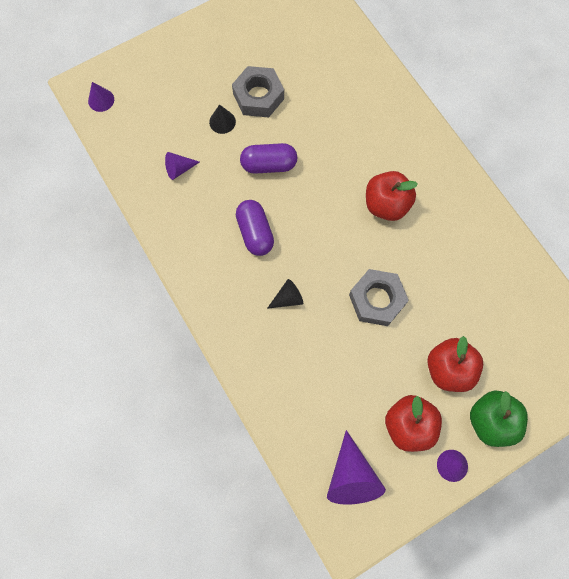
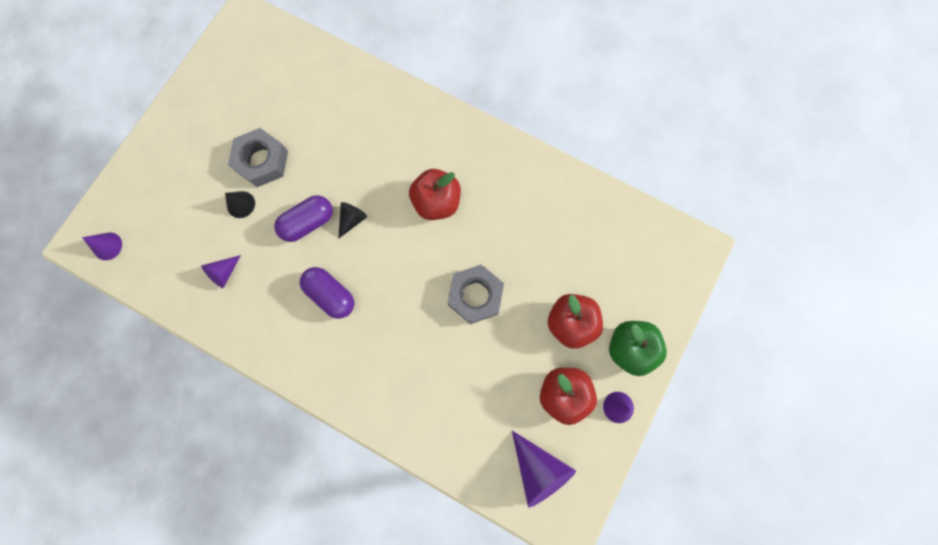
camera: 30 degrees left, 5 degrees up
(288, 298) = (395, 340): black cone -> black cone (352, 220)

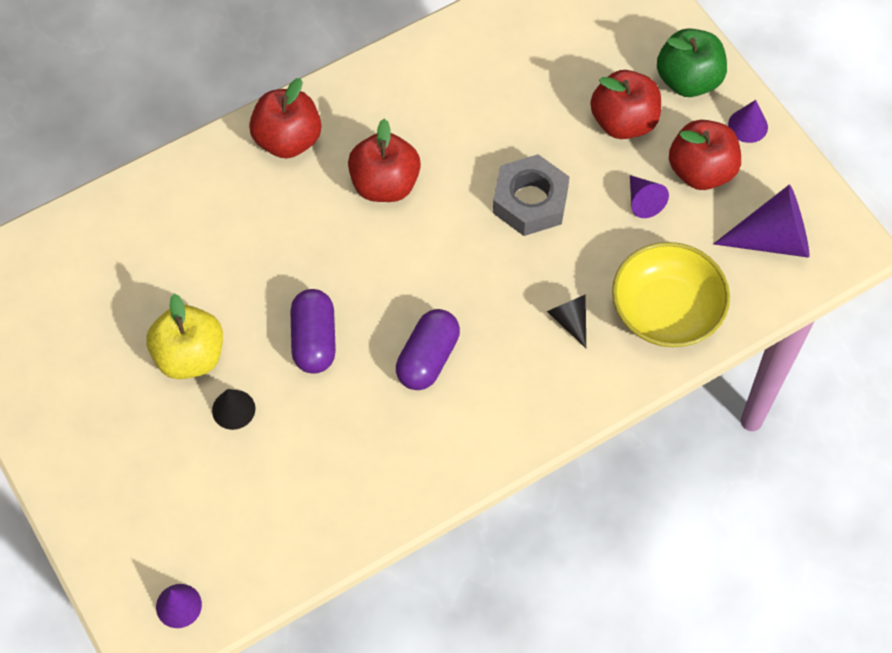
camera: 60 degrees left, 15 degrees down
(224, 273) = (316, 472): purple cone -> purple cone (643, 201)
(262, 161) = (190, 356): grey nut -> yellow apple
(331, 295) = (428, 358): purple capsule -> purple capsule turned 45 degrees counterclockwise
(352, 220) = (345, 288): black cone -> black cone (570, 320)
(434, 130) = (288, 140): none -> red apple
(444, 425) = (666, 310): none -> yellow bowl

